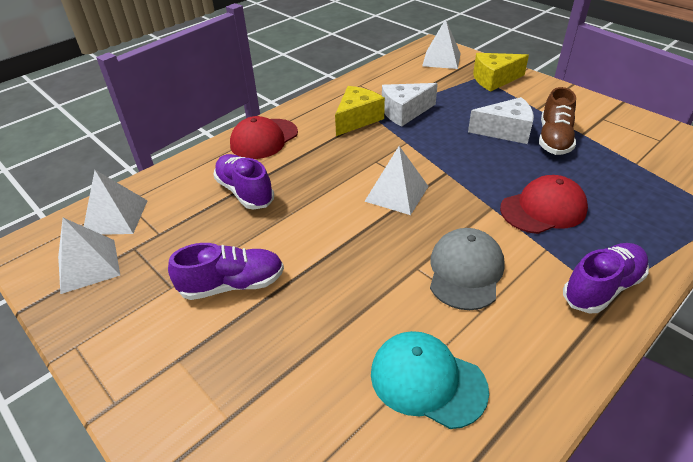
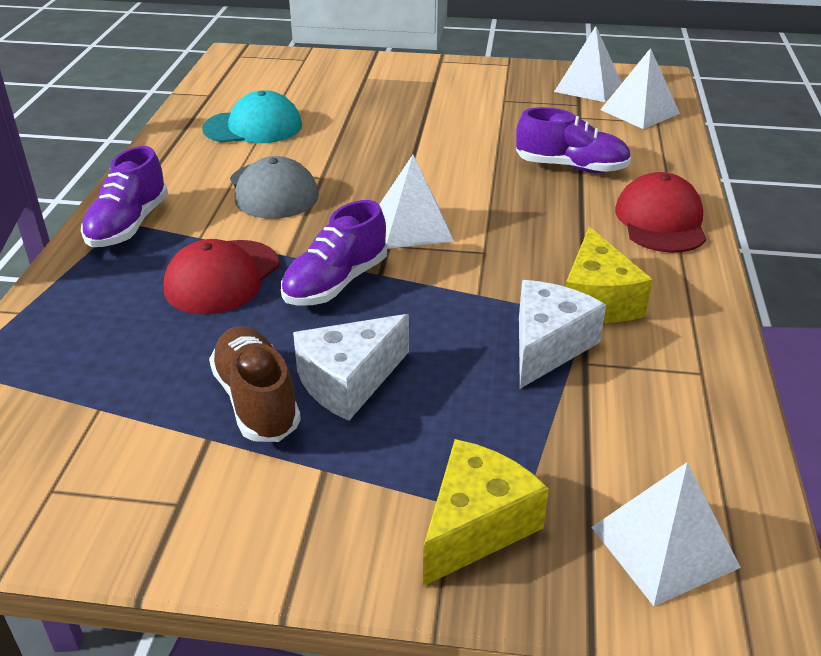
camera: 140 degrees right, 5 degrees down
(232, 284) = (461, 116): purple shoe -> purple shoe (336, 283)

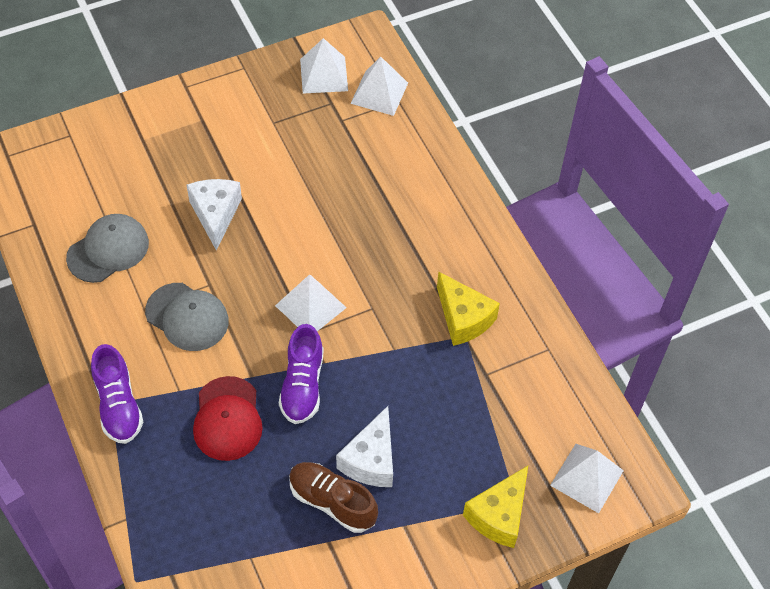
camera: 35 degrees left, 20 degrees up
(253, 127) = (108, 250): turquoise cap -> grey cap
(476, 525) = (499, 515): yellow cheese -> yellow cheese turned 150 degrees counterclockwise
(547, 346) = (458, 372): white cheese -> white cheese (215, 214)
(571, 167) = (371, 188): purple shoe -> none
(660, 221) = (459, 220): red cap -> none

